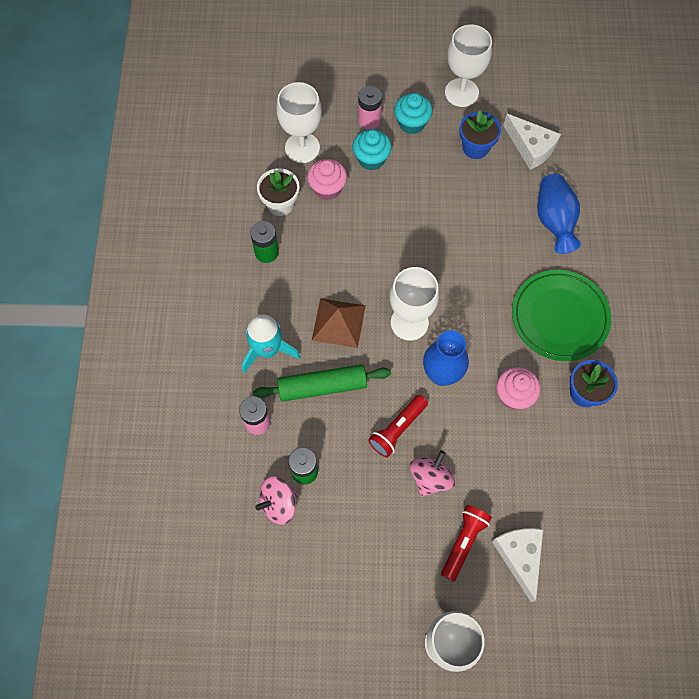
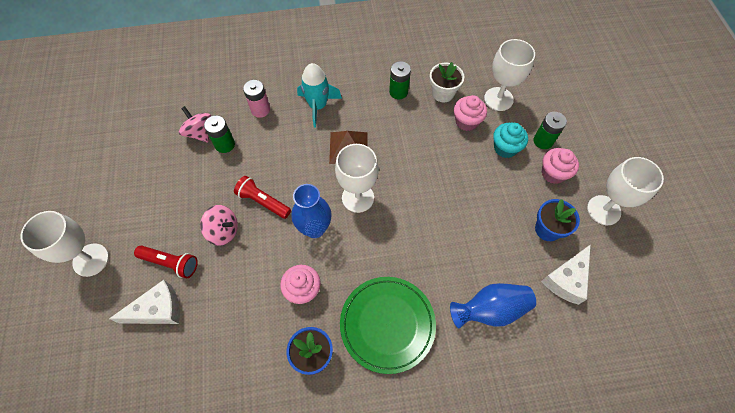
camera: 80 degrees right, 5 degrees down
(322, 386) = (293, 145): green rolling pin -> none
(369, 120) = (543, 141): pink battery -> green battery
(411, 123) = (553, 173): turquoise cupcake -> pink cupcake

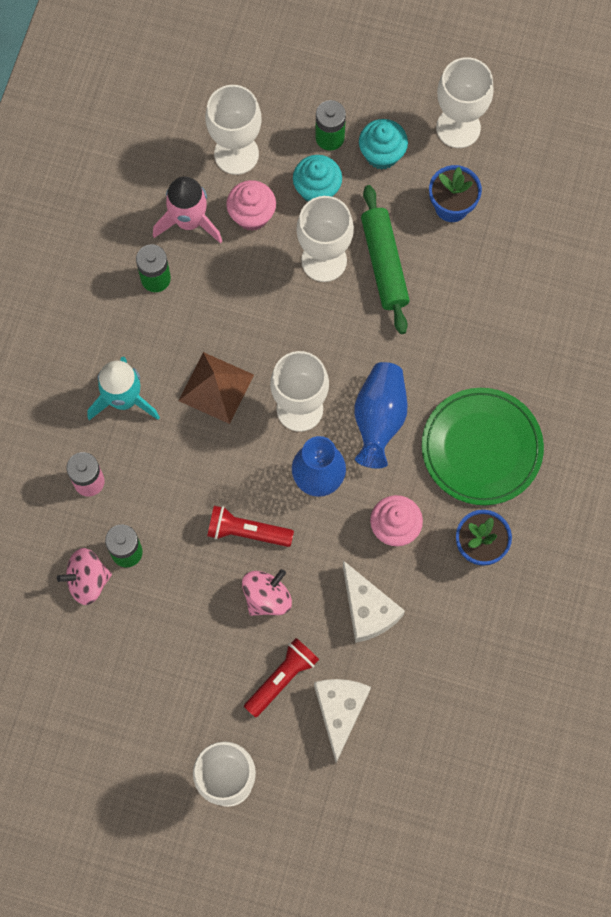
camera: 65 degrees left, 10 degrees up
(263, 202) = (247, 532): red flashlight -> red flashlight turned 45 degrees clockwise
(443, 93) = (189, 221): white flower pot -> pink rocket
(462, 171) = (324, 260): none -> white goblet
(482, 206) = (384, 264): none -> green rolling pin
(490, 310) = (517, 326): blue vase -> blue vase (379, 419)
(553, 173) = (382, 154): pink cupcake -> turquoise cupcake
(566, 279) = (521, 223): white cheese -> white cheese (368, 609)

